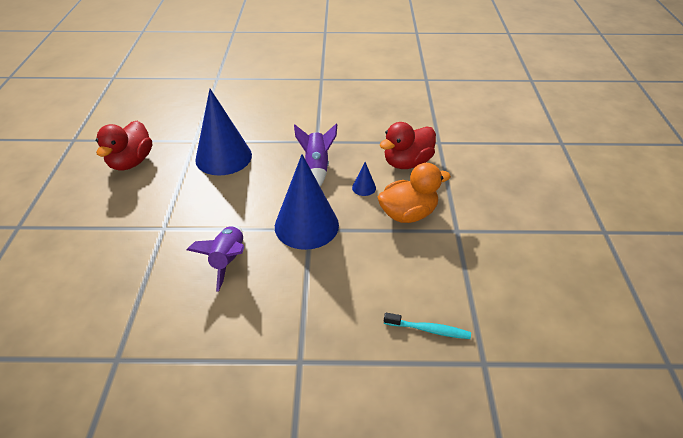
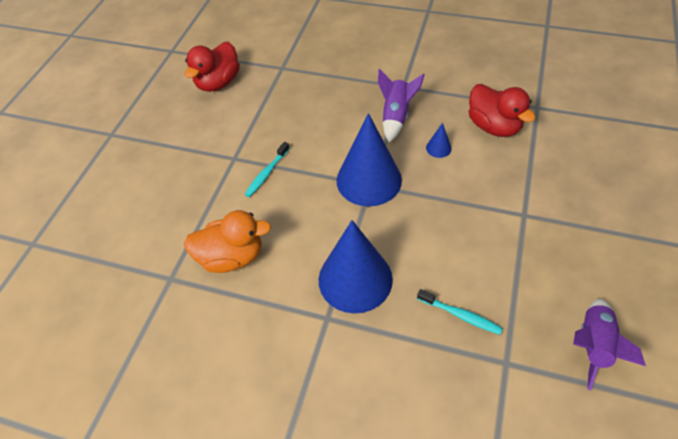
camera: 20 degrees right, 10 degrees up
(201, 237) = (266, 173): none -> turquoise toothbrush
(223, 157) = (305, 90): blue cone -> blue cone (355, 279)
(228, 261) = (285, 203): purple rocket -> purple rocket (593, 345)
(407, 163) = (493, 126): red duck -> red duck turned 105 degrees counterclockwise
(408, 214) = (477, 186): orange duck -> orange duck (232, 257)

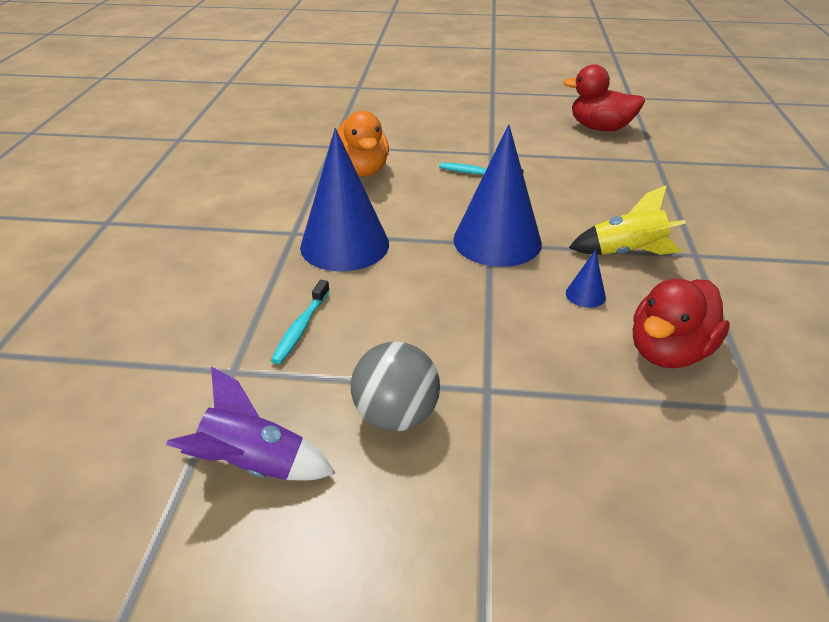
camera: 75 degrees right, 15 degrees down
(396, 116) = (626, 253): purple rocket -> yellow rocket
(547, 264) = (396, 415): none -> grey ball

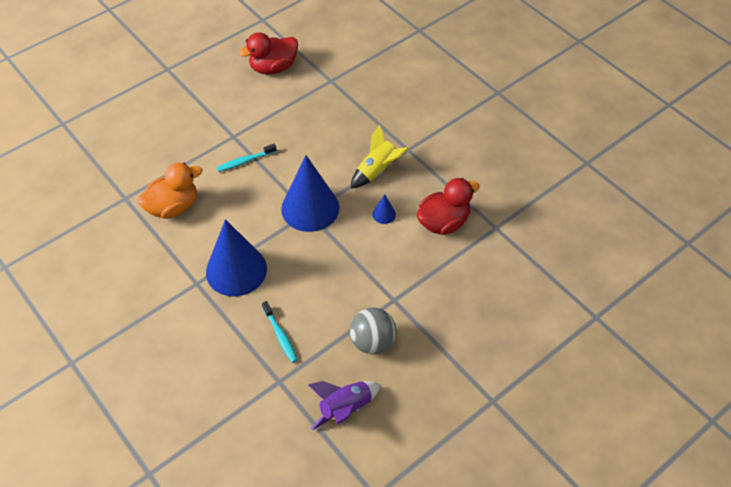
camera: 45 degrees left, 15 degrees up
(361, 171) = (173, 207): orange duck -> orange duck turned 60 degrees counterclockwise
(668, 351) = (443, 222): red duck -> red duck turned 120 degrees counterclockwise

